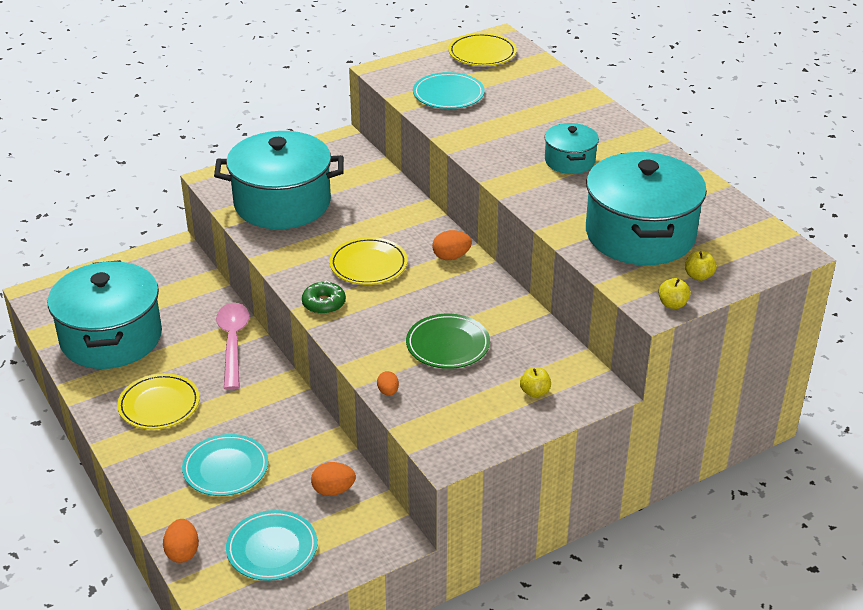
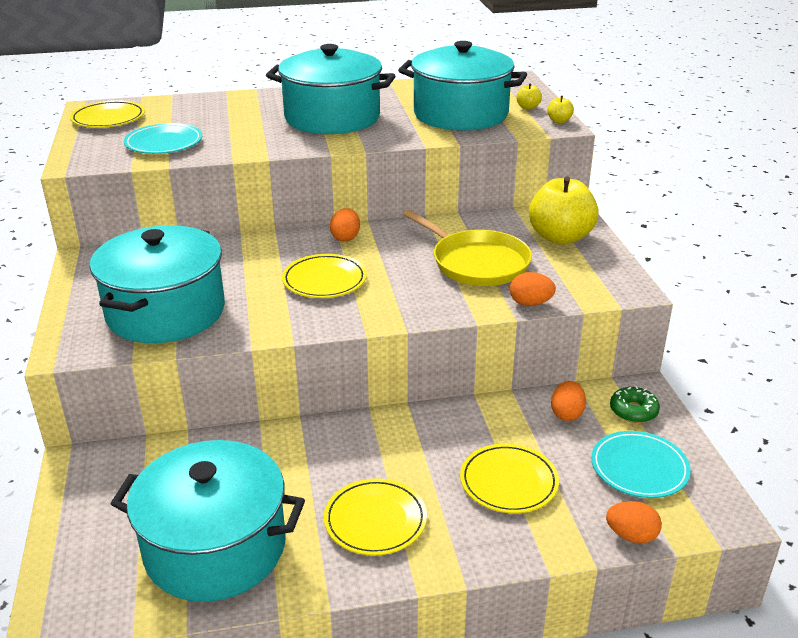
camera: 70 degrees left, 5 degrees down
(226, 468) = (508, 482): turquoise plate -> yellow plate
(233, 343) = (298, 443): pink spoon -> none
(324, 303) = (371, 315): green donut -> green donut (633, 411)
(388, 392) = (530, 303): orange egg -> orange egg, size x1.54
(448, 345) = (477, 263): green plate -> yellow pan
(535, 392) = (560, 237): yellow apple -> yellow apple, size x2.42
(569, 161) = (332, 118): turquoise pot -> turquoise pot, size x2.01

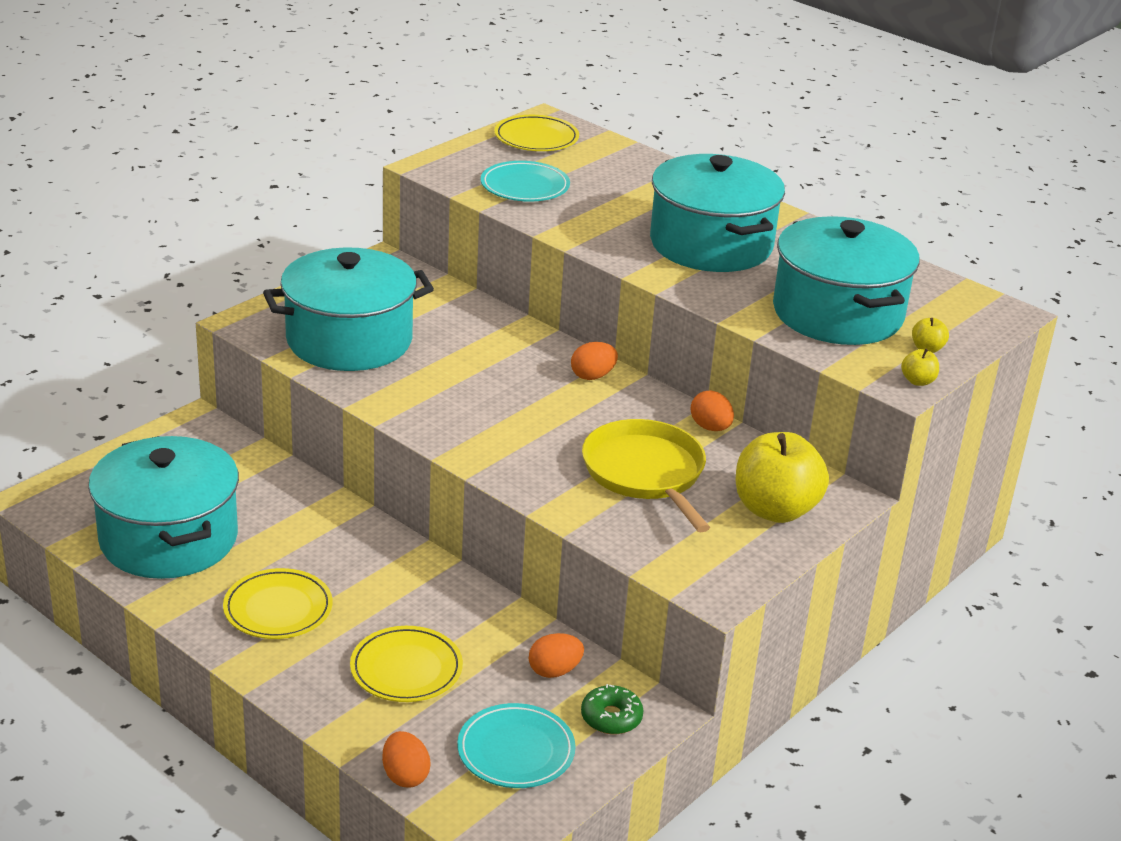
camera: 50 degrees right, 0 degrees up
(324, 280) = (498, 397): yellow plate -> none
(477, 263) = (645, 473): yellow pan -> yellow pan turned 150 degrees clockwise
(530, 303) = (605, 535): orange egg -> orange egg (710, 427)

